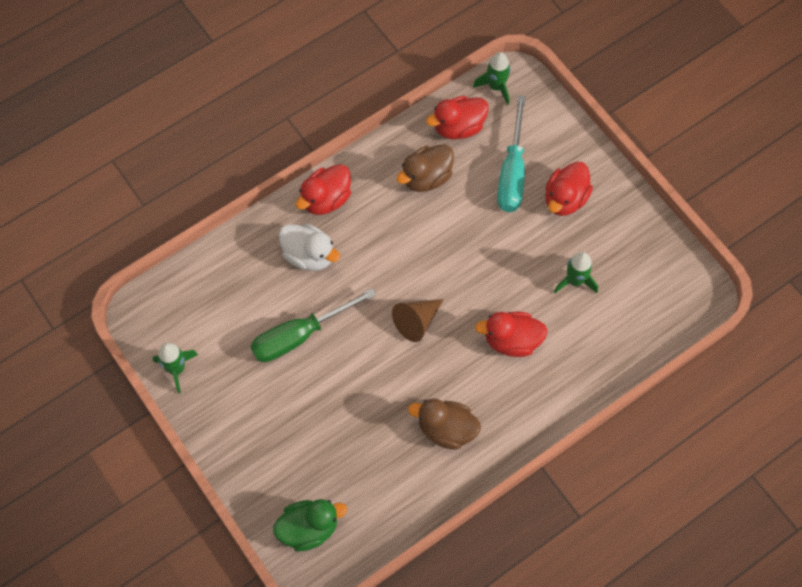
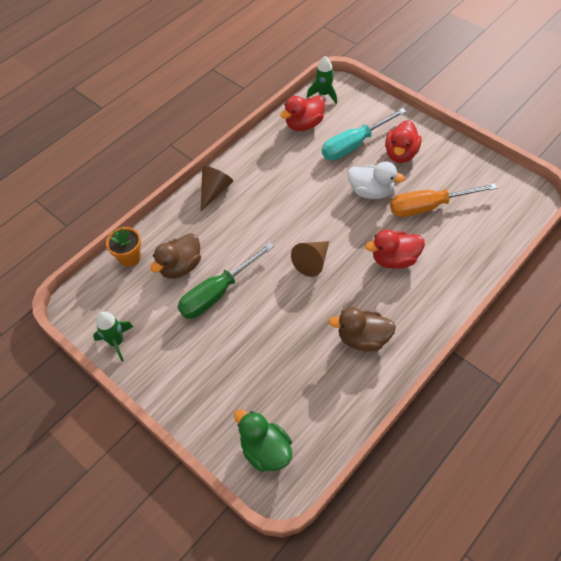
camera: 10 degrees left, 10 degrees down
(209, 266) = (129, 257): none -> orange flower pot
(309, 255) = (211, 232): white duck -> white duck (371, 192)
(309, 528) = (265, 450): green duck -> green duck turned 105 degrees counterclockwise
(326, 199) = (214, 191): red duck -> brown cone
(426, 177) = (289, 161): brown duck -> brown duck (180, 266)
(512, 172) = (354, 145): turquoise screwdriver -> turquoise screwdriver turned 60 degrees clockwise
(575, 281) = (429, 207): green rocket -> orange screwdriver

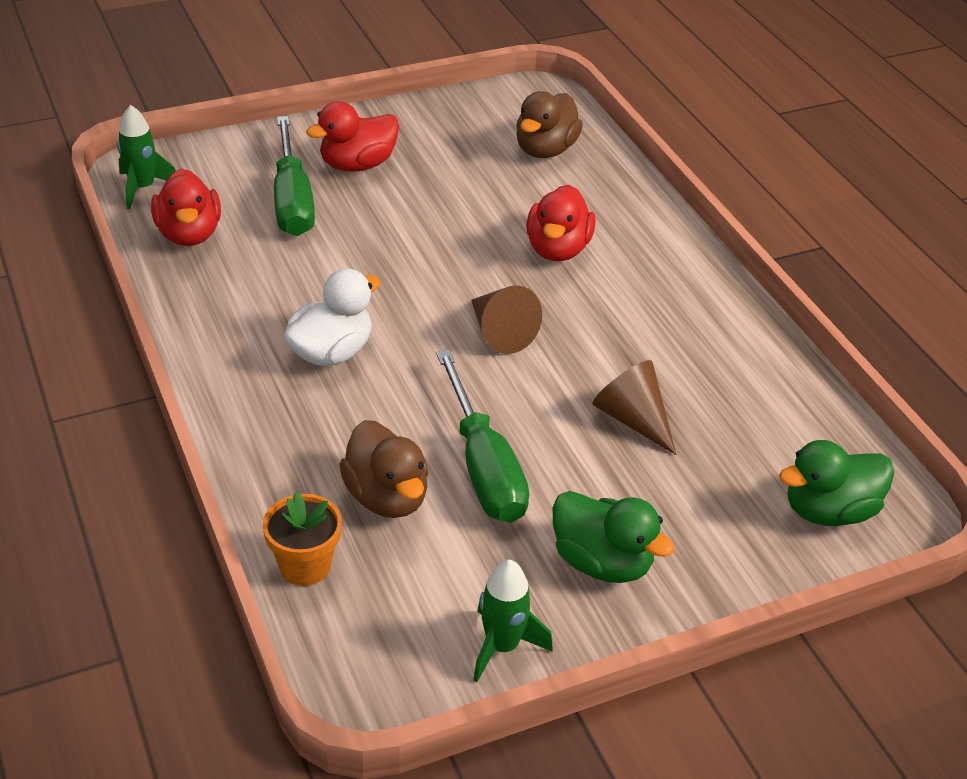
camera: 70 degrees left, 15 degrees down
(181, 361) = (602, 562): none -> green duck
(214, 191) = (242, 393): brown cone -> brown cone (633, 419)
(354, 145) = (292, 200): turquoise screwdriver -> green screwdriver
(363, 339) = (682, 334): brown duck -> brown duck (545, 150)
(371, 192) = (407, 221): white duck -> white duck (331, 352)
(400, 154) = (357, 165): red duck -> red duck turned 105 degrees clockwise
(429, 207) = (485, 180): orange screwdriver -> none

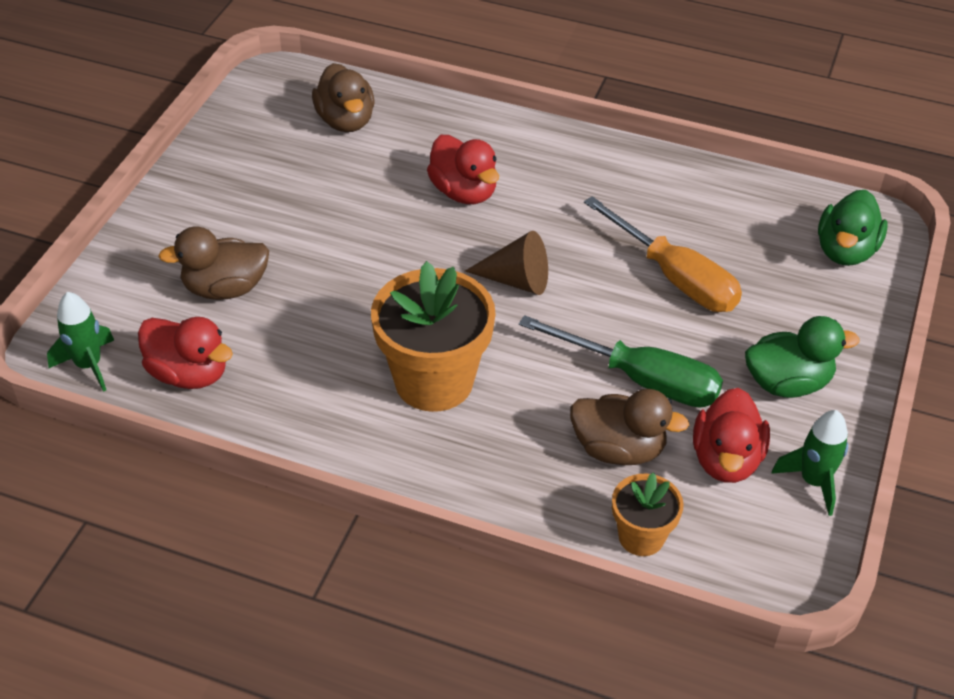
camera: 45 degrees left, 5 degrees up
(292, 200) = (225, 288): green screwdriver -> brown duck
(331, 352) = (434, 381): white duck -> orange flower pot
(357, 165) = (229, 225): red duck -> red duck (726, 459)
(633, 419) = (675, 277): brown cone -> orange screwdriver

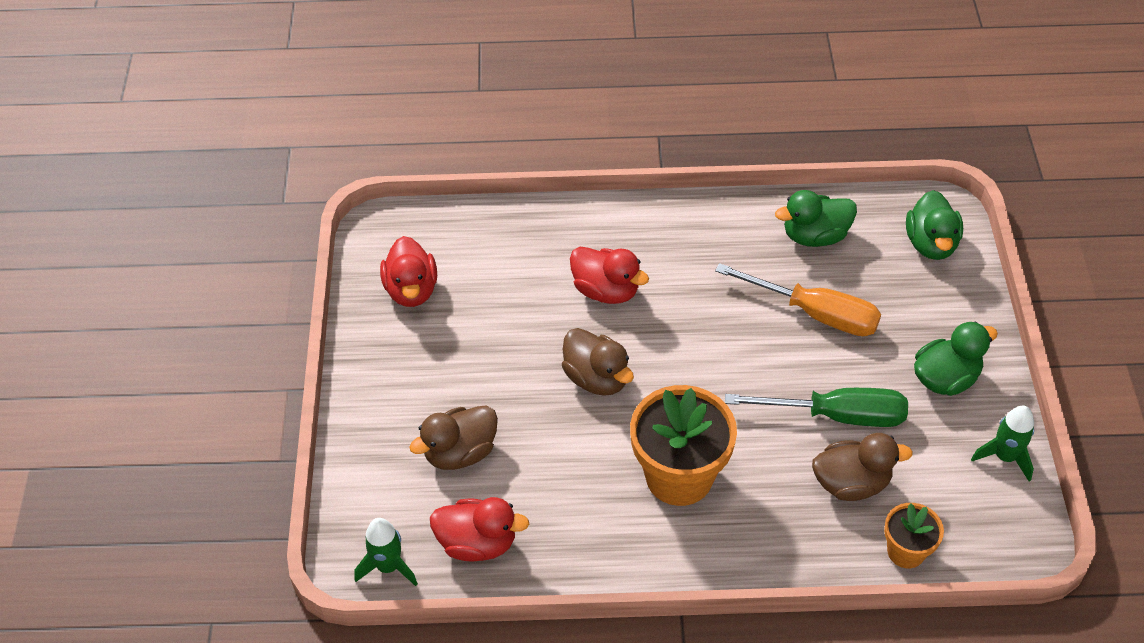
camera: 20 degrees left, 5 degrees up
(346, 121) = (467, 253): brown duck -> brown duck (596, 378)
(516, 280) = (693, 360): brown cone -> none
(717, 207) = (814, 236): none -> green duck
(726, 459) = (933, 462): red duck -> red duck (411, 290)

